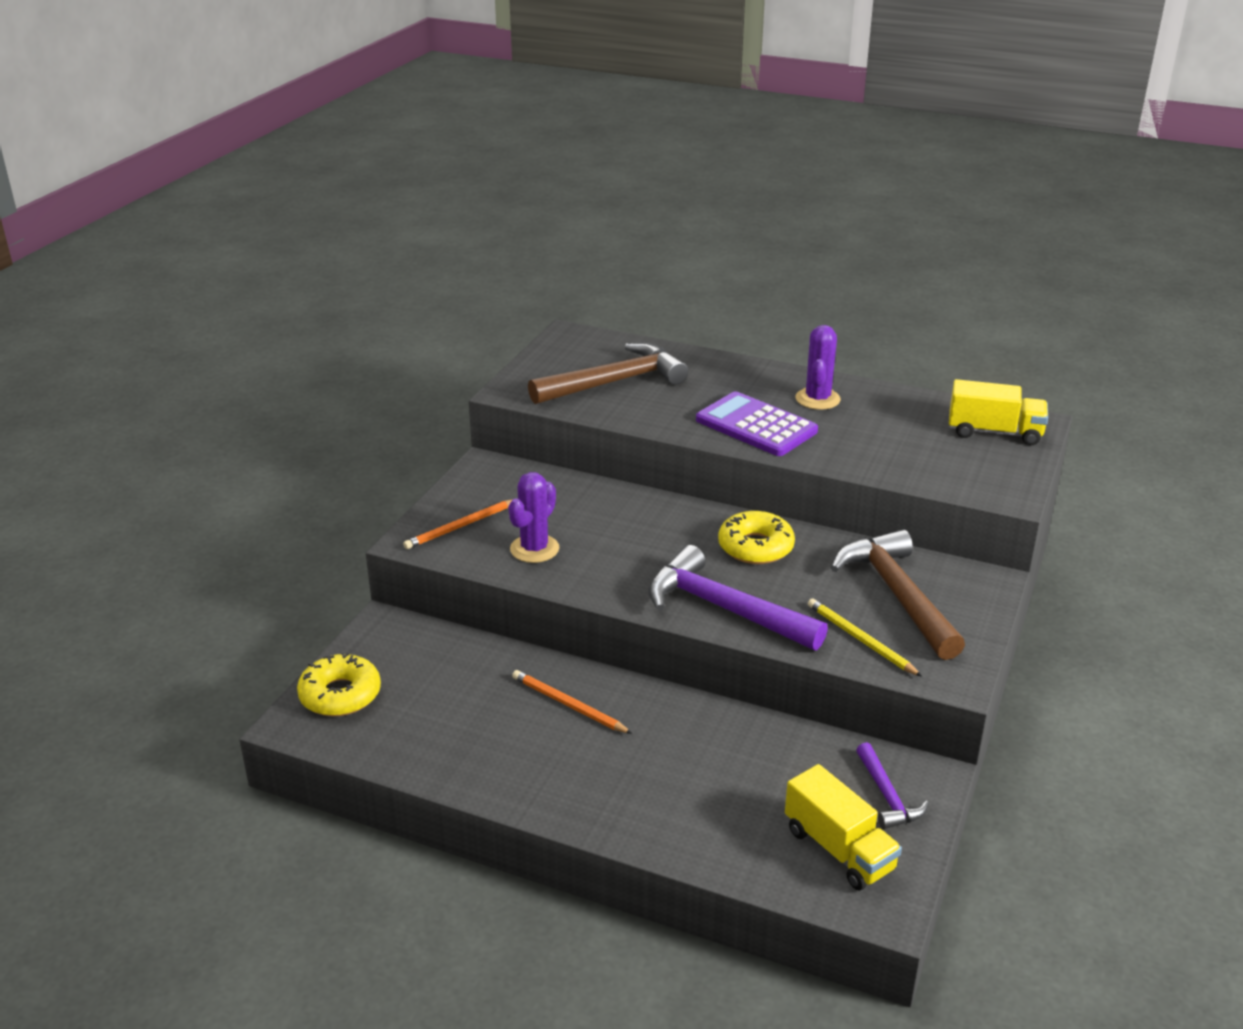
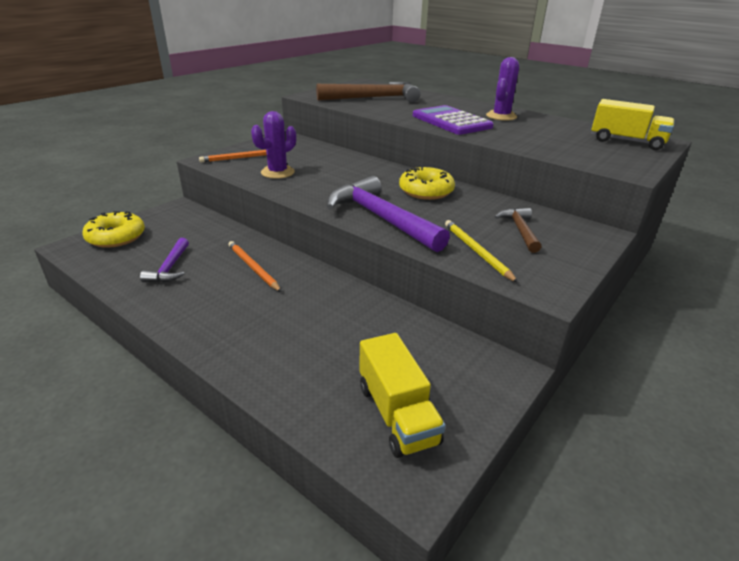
camera: 15 degrees right, 0 degrees up
(887, 796) = (462, 378): purple hammer -> purple hammer (170, 268)
(897, 595) = (520, 230): brown hammer -> brown hammer, size x0.52

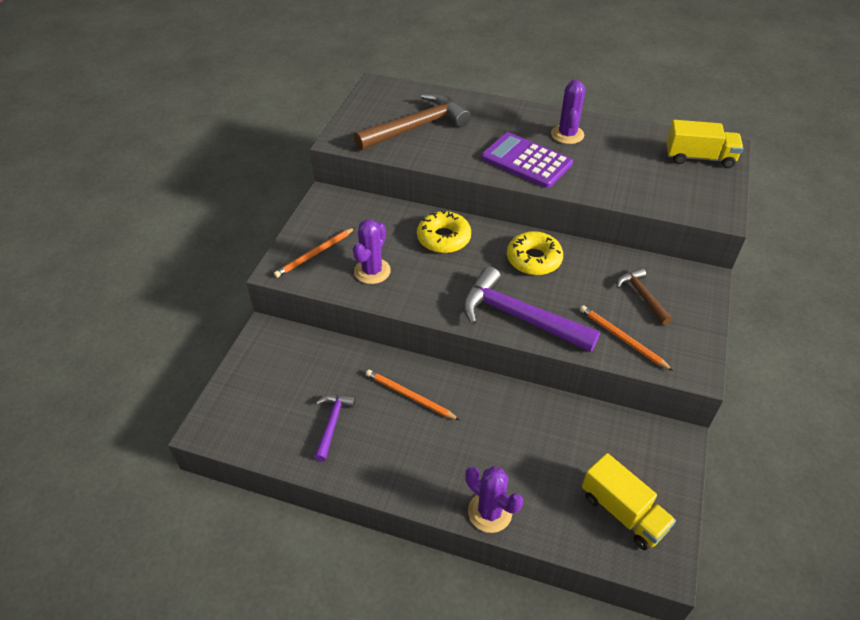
camera: 20 degrees left, 15 degrees up
(116, 237) = (240, 399): yellow donut -> yellow donut (443, 238)
(170, 268) = (332, 423): purple hammer -> purple hammer turned 150 degrees counterclockwise
(248, 368) = (490, 512): none -> purple cactus
(476, 251) = (622, 338): yellow pencil -> orange pencil

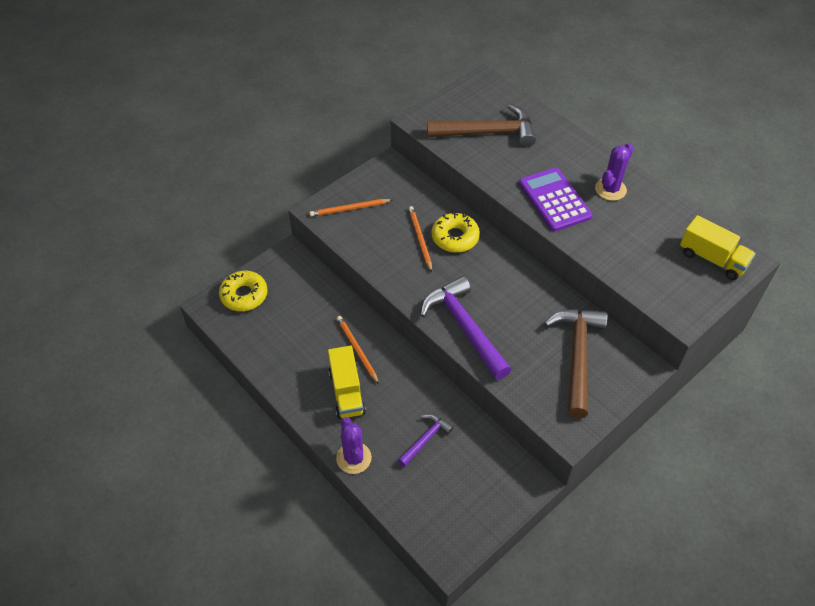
camera: 30 degrees right, 5 degrees up
(332, 423) = (291, 343): purple hammer -> purple hammer (425, 439)
(372, 271) = (381, 241): purple cactus -> none
(534, 259) = (513, 286): yellow donut -> yellow donut (244, 295)
(622, 338) = (531, 381): orange pencil -> orange pencil (420, 239)
(623, 512) = (447, 508): yellow truck -> yellow truck (347, 392)
(642, 296) = (577, 356): brown hammer -> brown hammer, size x1.91

